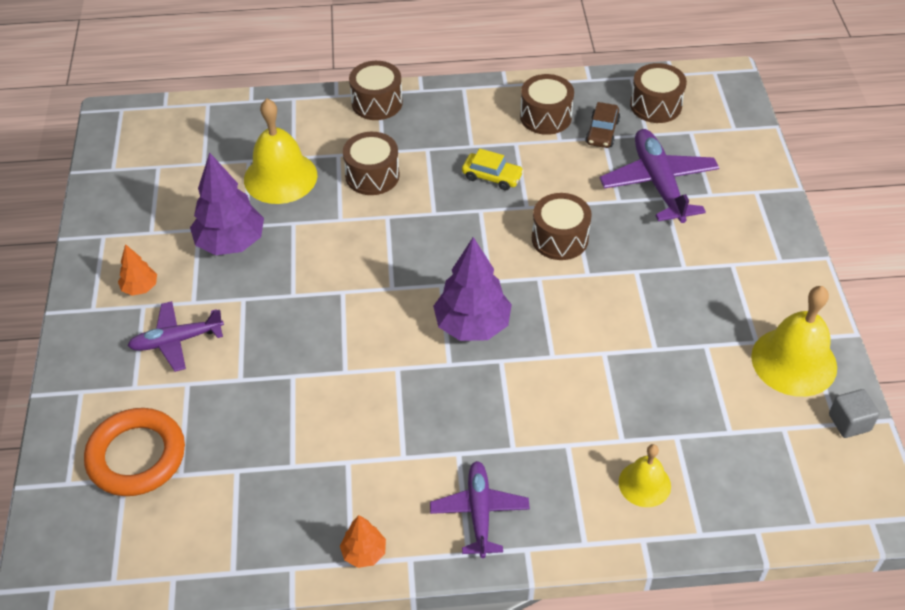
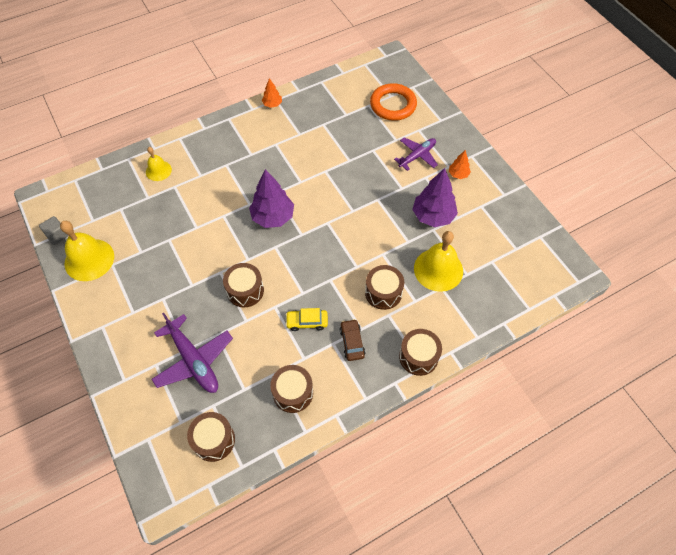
camera: 155 degrees right, 10 degrees up
(479, 512) = (230, 134): purple plane -> none
(602, 132) = (246, 394): brown car -> brown car (352, 342)

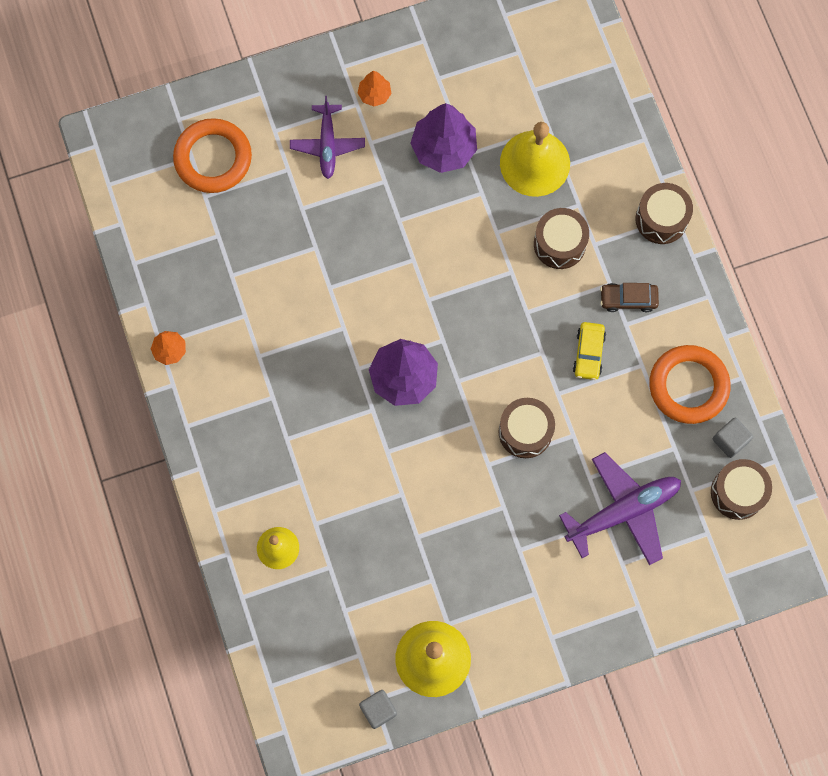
camera: 80 degrees left, 15 degrees up
(254, 429) = (730, 440): none -> grey cube
(293, 393) = (688, 386): brown drum -> orange ring
(417, 156) = (327, 145): purple plane -> purple plane turned 150 degrees counterclockwise

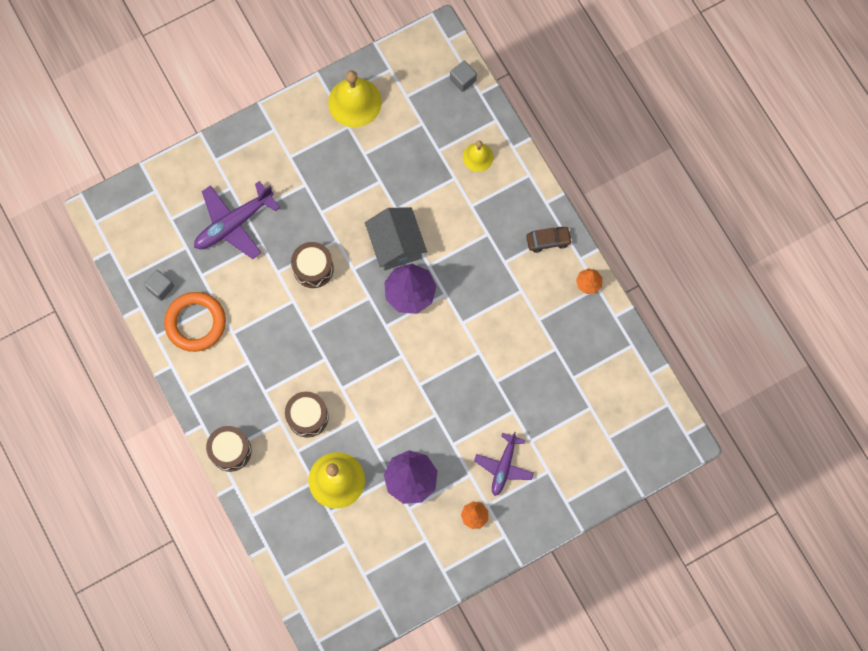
camera: 170 degrees right, 0 degrees up
(213, 158) = (591, 439): orange ring -> none
(327, 145) = (503, 466): purple plane -> purple plane turned 150 degrees counterclockwise
(378, 710) = (386, 63): grey cube -> grey cube (463, 80)
(410, 445) = (396, 245): none -> grey house
(588, 353) = (274, 335): yellow car -> none
(628, 299) = (249, 382): brown car -> brown car (548, 240)
(737, 492) = (151, 251): brown drum -> none

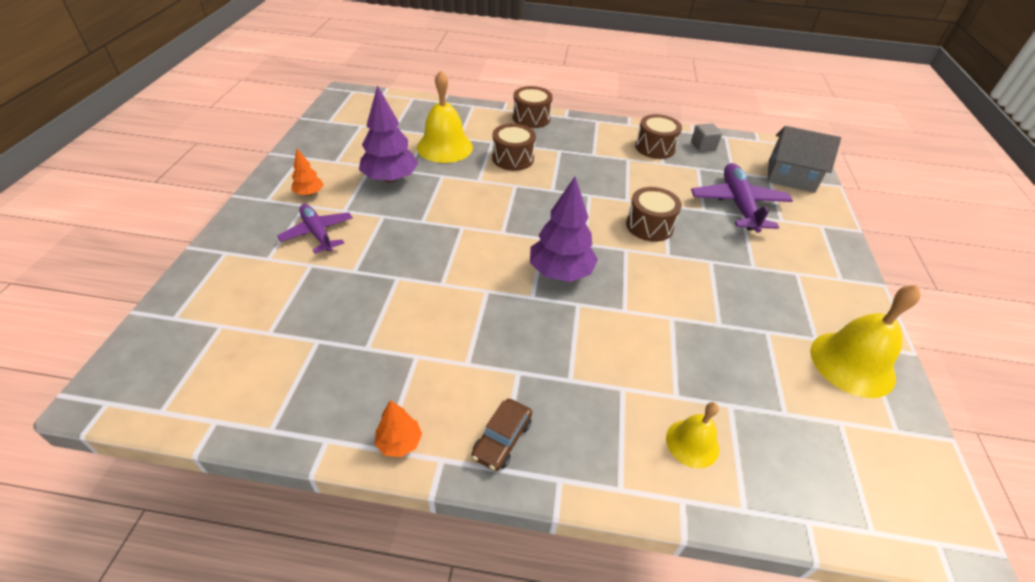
camera: 125 degrees right, 30 degrees down
(195, 323) = (655, 147): orange ring -> brown drum
(396, 245) = (626, 293): grey house -> grey house (791, 176)
(463, 80) = (844, 513): grey cube -> none

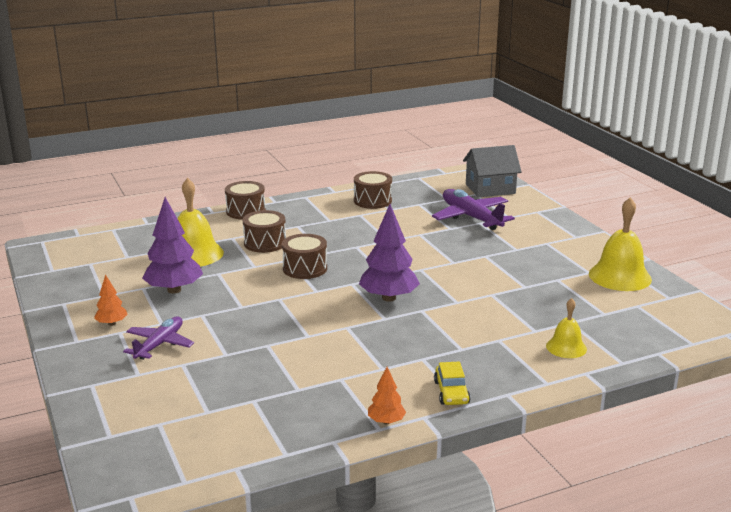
camera: 30 degrees left, 20 degrees down
(317, 233) = (159, 344): purple plane -> purple plane turned 90 degrees clockwise
(502, 439) = (451, 392): brown car -> yellow car
(649, 226) = (422, 250): brown drum -> brown drum (305, 268)
(703, 146) = (408, 189): grey cube -> none

